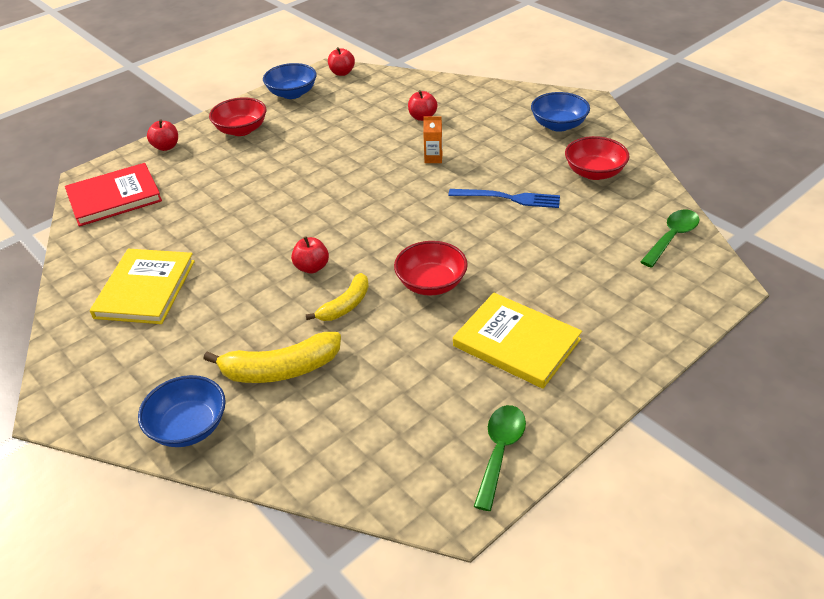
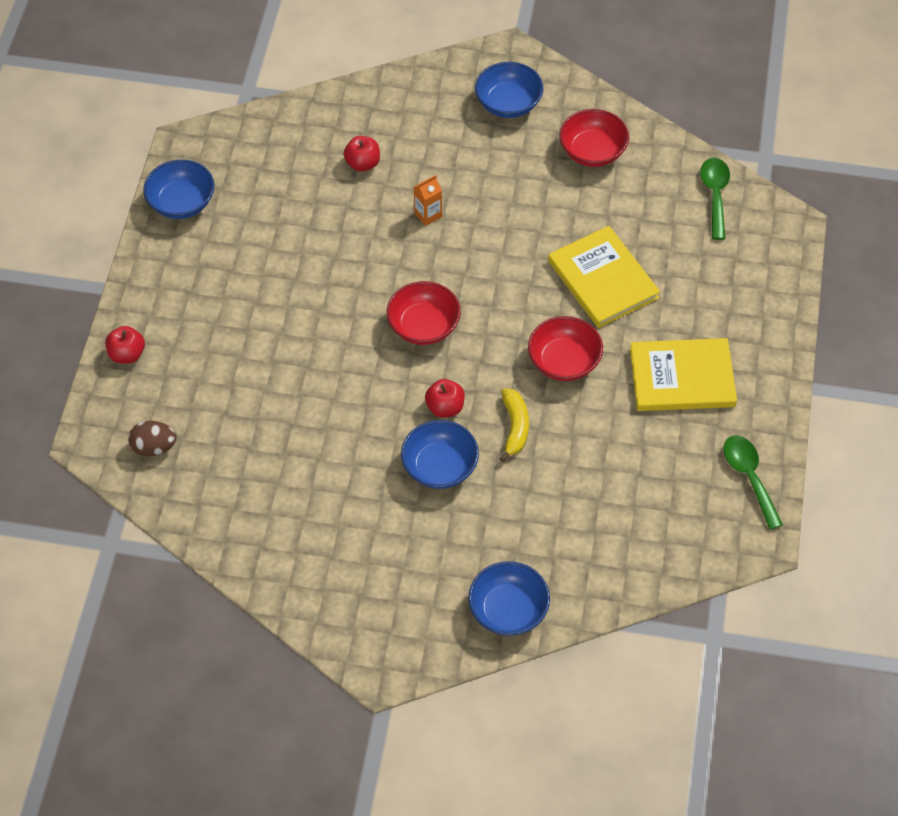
camera: 40 degrees left, 15 degrees up
(114, 197) = (154, 447): red book -> brown egg
(145, 289) = (319, 521): yellow book -> yellow book (603, 279)
(241, 130) = (185, 285): red bowl -> red bowl (424, 326)
(263, 301) = (440, 467): none -> blue bowl
(280, 369) = (525, 518): yellow banana -> none
(342, 73) = (205, 141): red apple -> none
(508, 198) = (544, 227): blue fork -> none

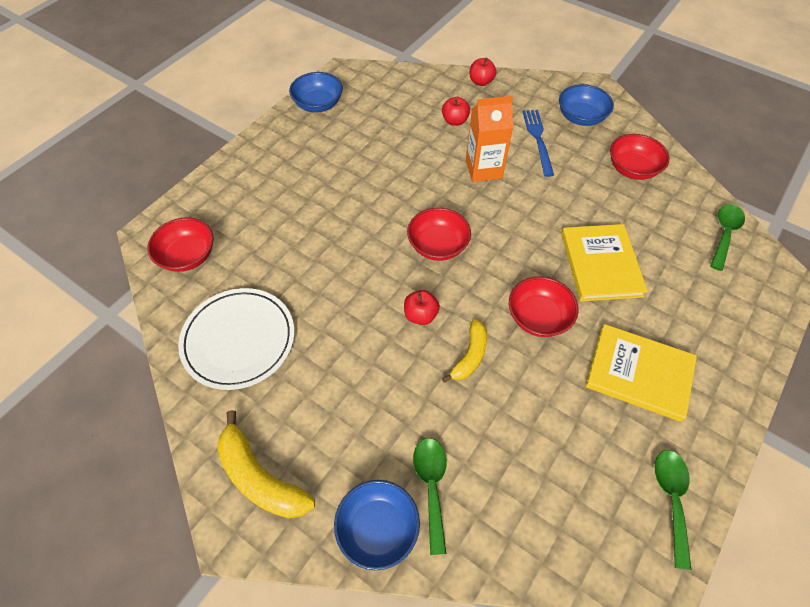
camera: 25 degrees right, 0 degrees up
(127, 354) = (216, 185): red apple -> red apple (481, 82)
(154, 447) = (188, 256): brown egg -> red bowl
(272, 508) = (238, 340): none -> white plate
(377, 617) = (260, 477): none -> yellow banana
(428, 215) = (483, 169): orange carton -> orange carton, size x1.92
(440, 467) = (389, 363): blue bowl -> none
(472, 152) = (538, 139): none -> blue fork
(538, 557) = (431, 487): none -> green spoon

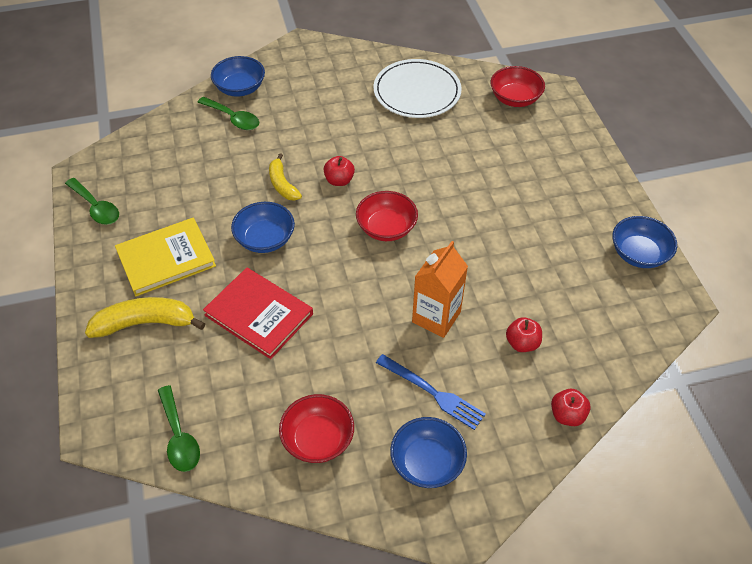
camera: 130 degrees right, 5 degrees down
(260, 477) = (318, 63): yellow banana -> yellow banana (145, 323)
(538, 317) = (265, 239): red bowl -> blue bowl
(601, 264) = (259, 314): yellow book -> red book

